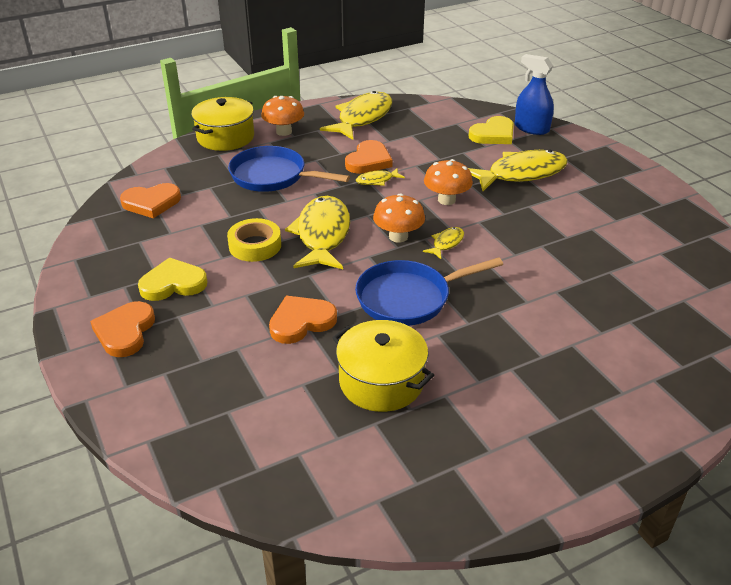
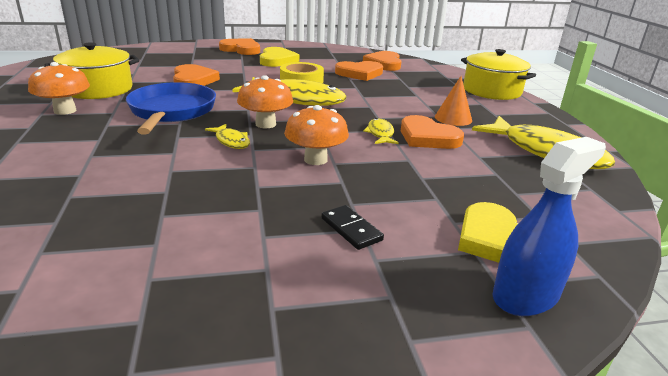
camera: 105 degrees right, 10 degrees down
(204, 213) = (359, 73): none -> orange heart
(273, 176) = (409, 97): blue pan -> none
(284, 131) = (504, 111): orange mushroom -> orange mushroom (65, 111)
(317, 153) = (453, 118): none -> orange cone
(521, 174) = (351, 229): yellow fish -> black domino

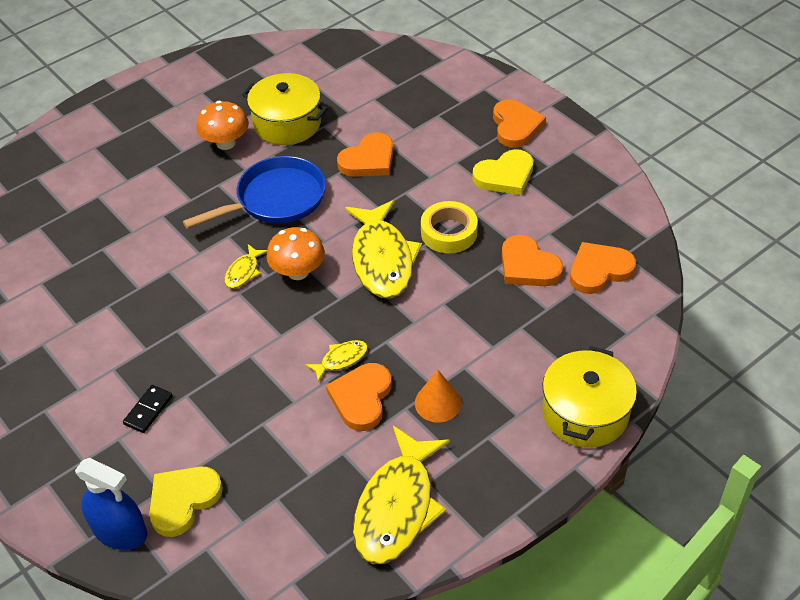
camera: 65 degrees right, 20 degrees up
(315, 159) = (247, 340): orange mushroom -> none

